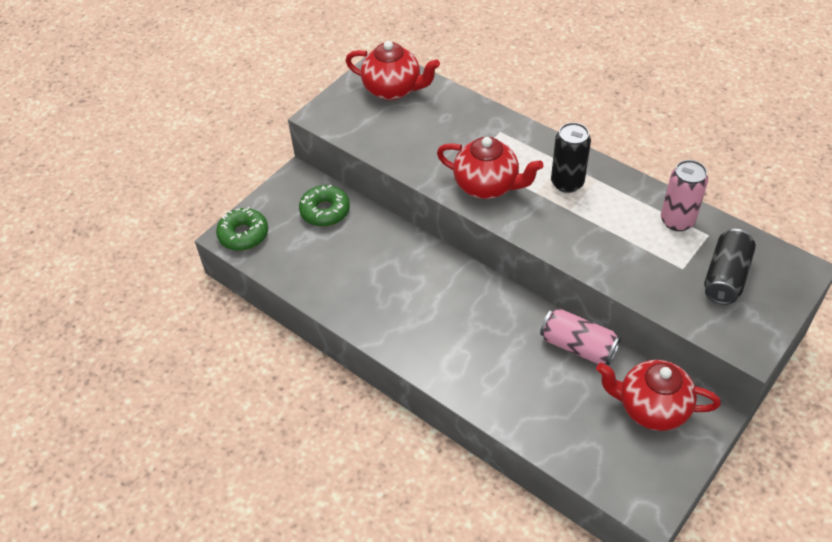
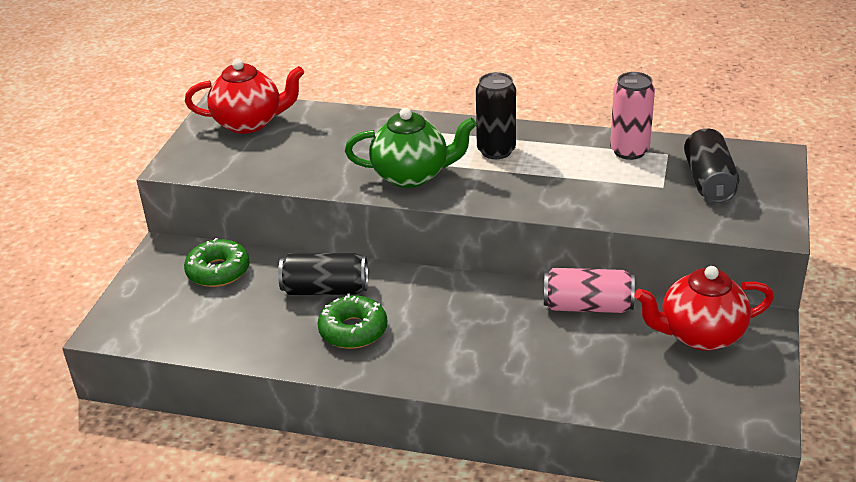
camera: 25 degrees left, 15 degrees down
(243, 234) = (126, 322): green donut -> green donut (353, 330)
(391, 256) = (325, 290): none -> black can
(487, 186) = (412, 176): red teapot -> green teapot

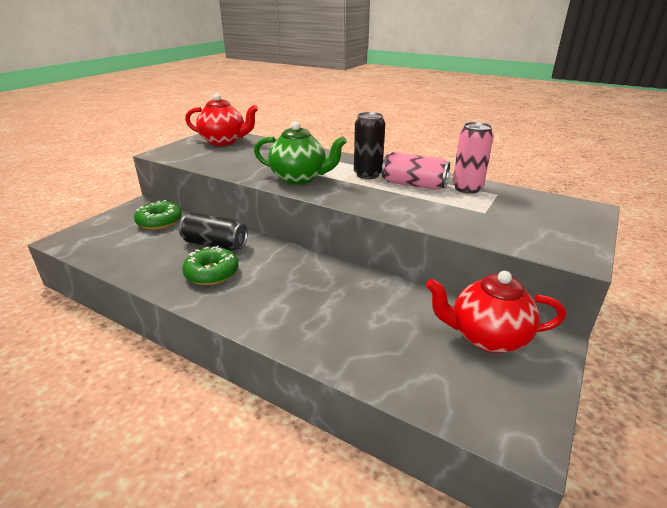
camera: 15 degrees right, 5 degrees down
(587, 306) = (397, 293): pink can -> pink can (414, 185)
(709, 181) = (526, 215): black can -> none

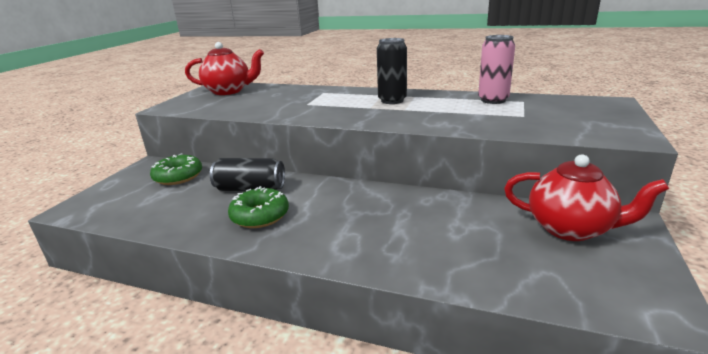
camera: 10 degrees left, 5 degrees down
(299, 178) = (327, 111): green teapot -> none
(414, 185) = (442, 103): pink can -> none
(487, 337) = (570, 229): red teapot -> red teapot turned 150 degrees counterclockwise

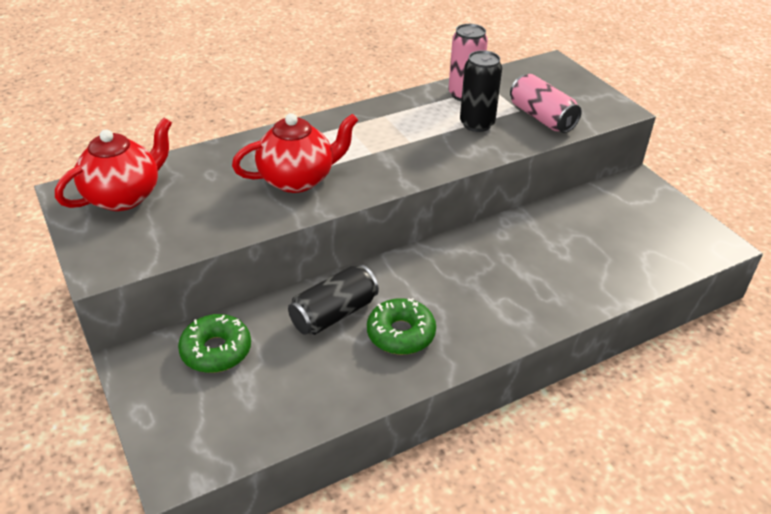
camera: 50 degrees left, 15 degrees up
(392, 100) = (374, 132): black can -> black can (477, 124)
(536, 123) = (541, 118): none -> pink can
(570, 229) = (618, 207): red teapot -> red teapot (298, 179)

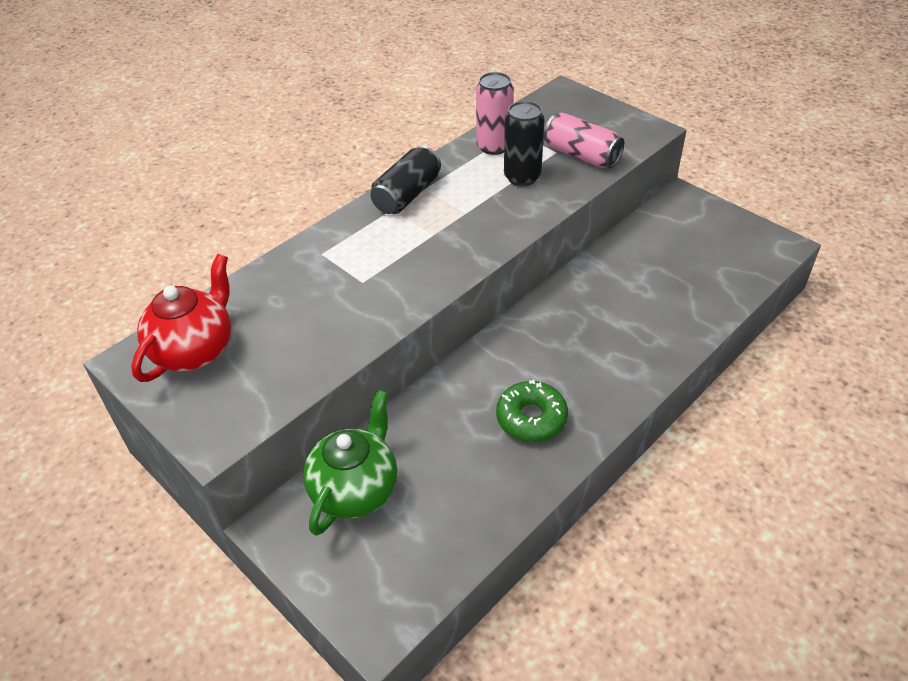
camera: 15 degrees left, 5 degrees up
(216, 351) = (356, 489): green donut -> green teapot
(298, 179) = (372, 284): red teapot -> none
(334, 314) = (456, 415): black can -> black can (407, 195)

